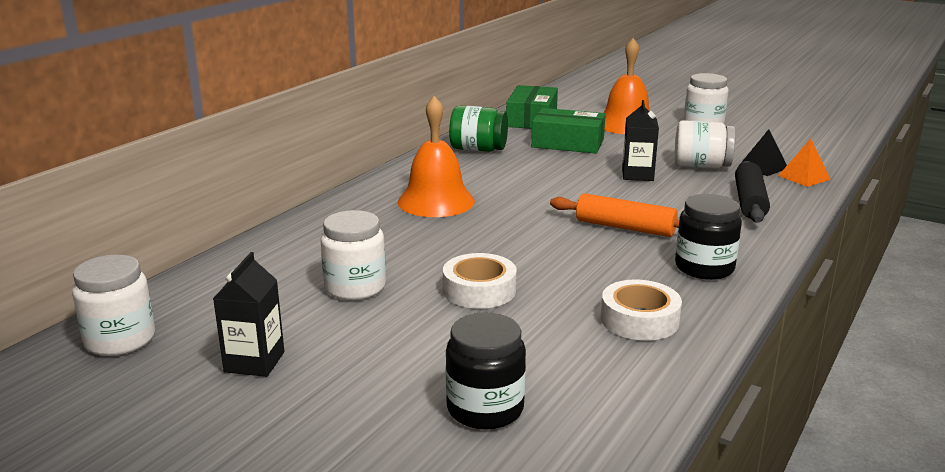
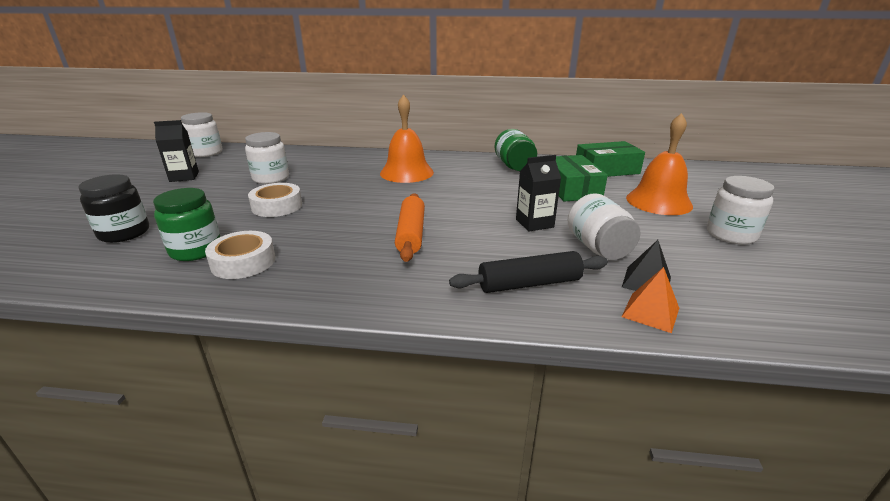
camera: 65 degrees right, 5 degrees up
(587, 349) = (196, 250): none -> green jar
(704, 268) = (349, 277): black jar -> none

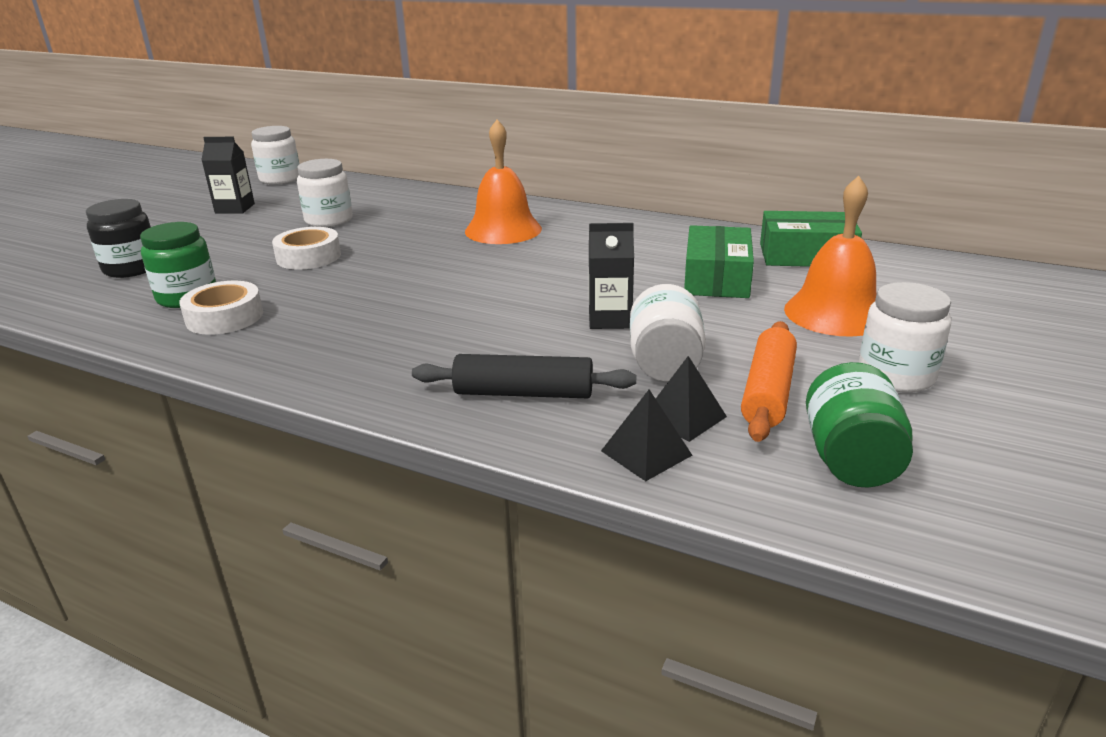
camera: 20 degrees right, 0 degrees up
(411, 234) = (435, 311): orange rolling pin -> orange rolling pin (768, 392)
(514, 166) = (664, 236): green jar -> green jar (851, 459)
(650, 312) = (646, 453): orange pyramid -> black pyramid

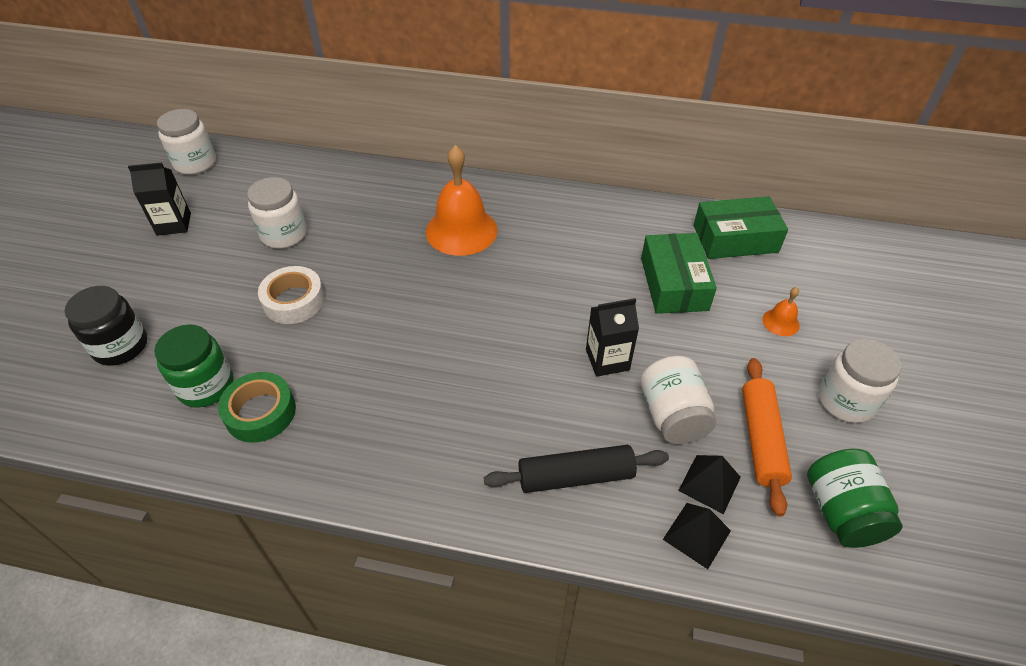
camera: 15 degrees left, 20 degrees up
(224, 317) = (260, 412): white tape -> green tape
(835, 313) = (780, 322): orange bell -> orange bell, size x0.45

